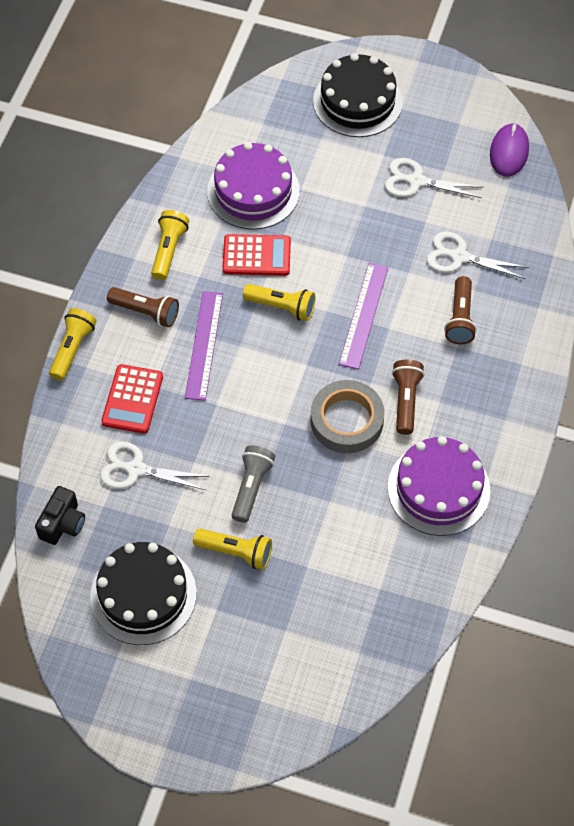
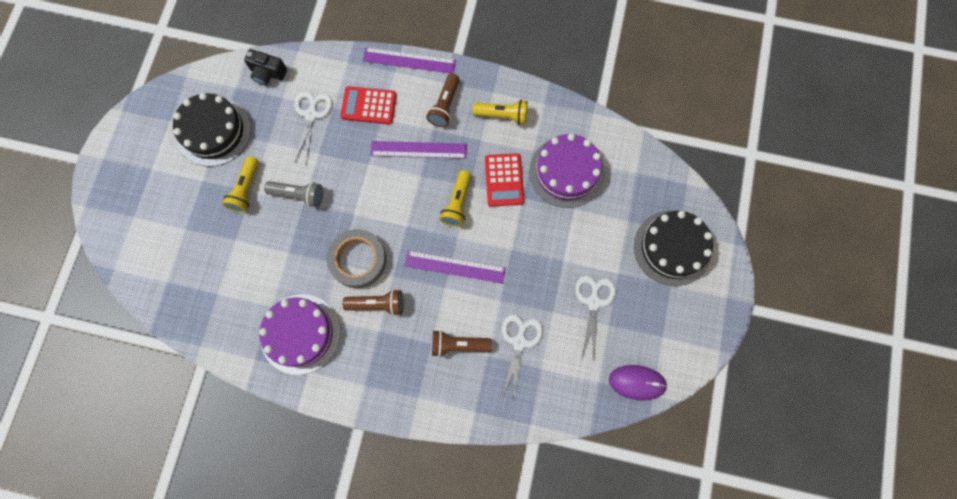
camera: 85 degrees right, 15 degrees up
(72, 349) = (409, 60): yellow flashlight -> purple ruler

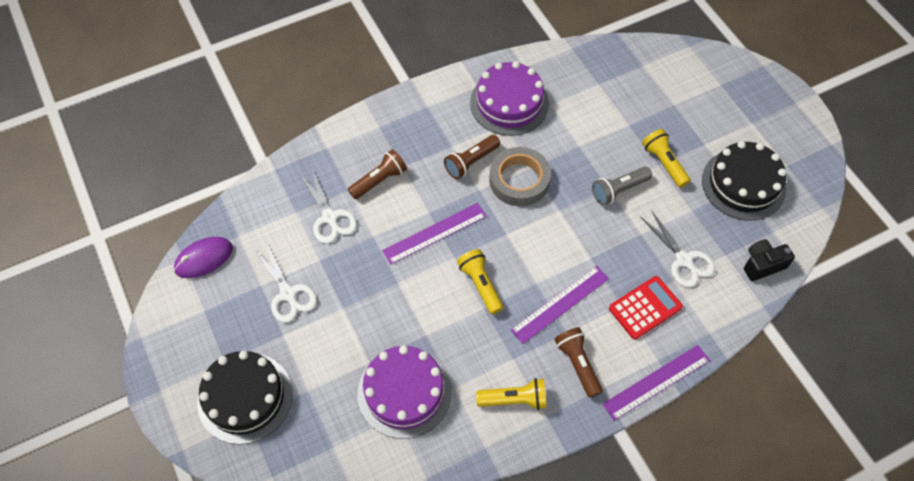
camera: 140 degrees right, 15 degrees down
(503, 115) = (514, 400): yellow flashlight -> yellow flashlight turned 150 degrees counterclockwise
(504, 180) = (457, 337): red calculator -> none

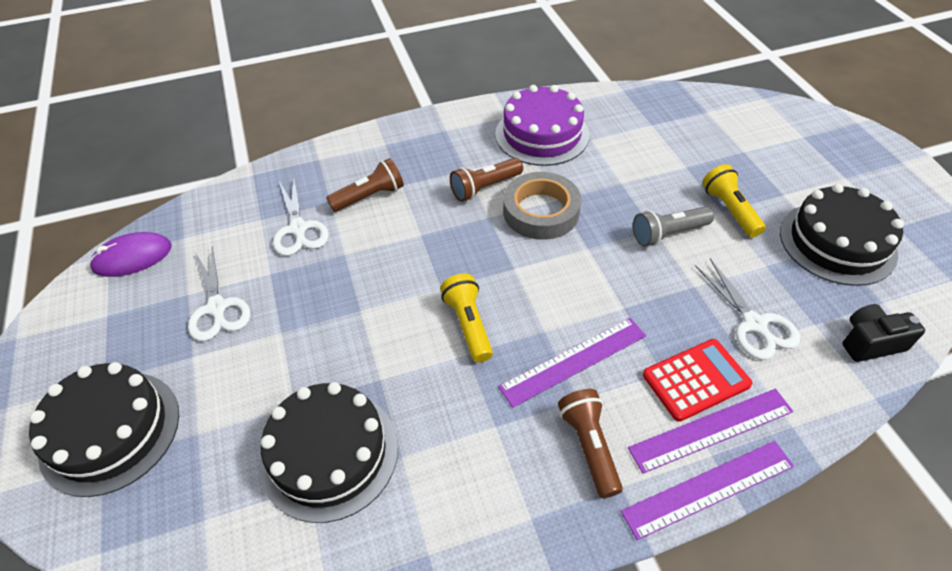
camera: 10 degrees right, 10 degrees down
(404, 392) = (329, 453): purple cake -> black cake
(435, 233) = (422, 258): purple ruler -> purple ruler (711, 430)
(514, 400) = (487, 486): yellow flashlight -> none

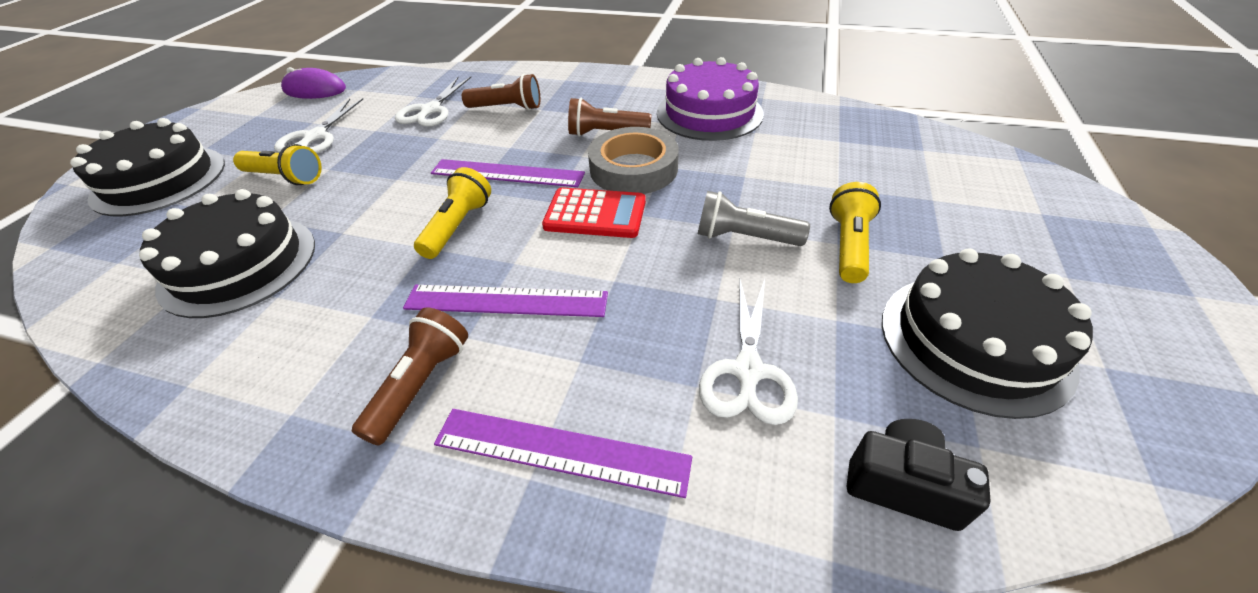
camera: 35 degrees right, 5 degrees down
(250, 361) = (285, 177): none -> yellow flashlight
(696, 380) = (606, 389): red calculator -> red calculator (595, 214)
(708, 489) = (479, 512): purple ruler -> purple ruler (507, 173)

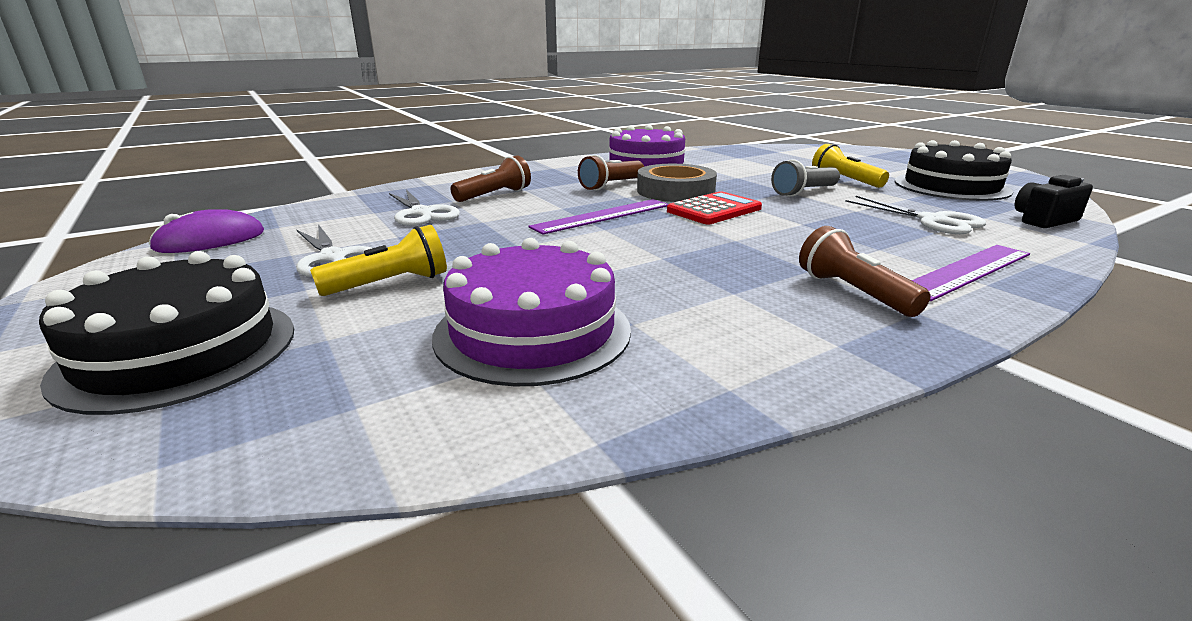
camera: 50 degrees left, 20 degrees down
(239, 264) = (533, 331): black cake -> purple cake
(458, 226) = (650, 243): yellow flashlight -> none
(506, 301) = (782, 250): purple ruler -> none

